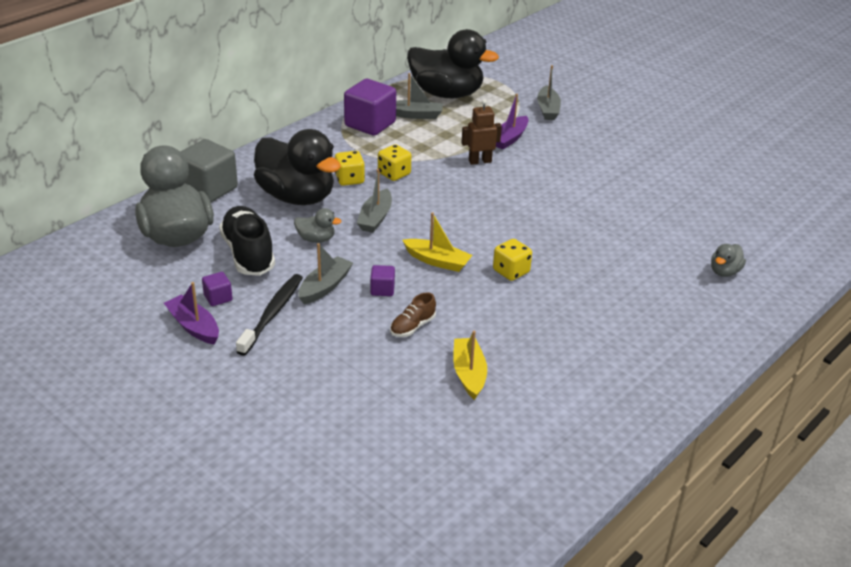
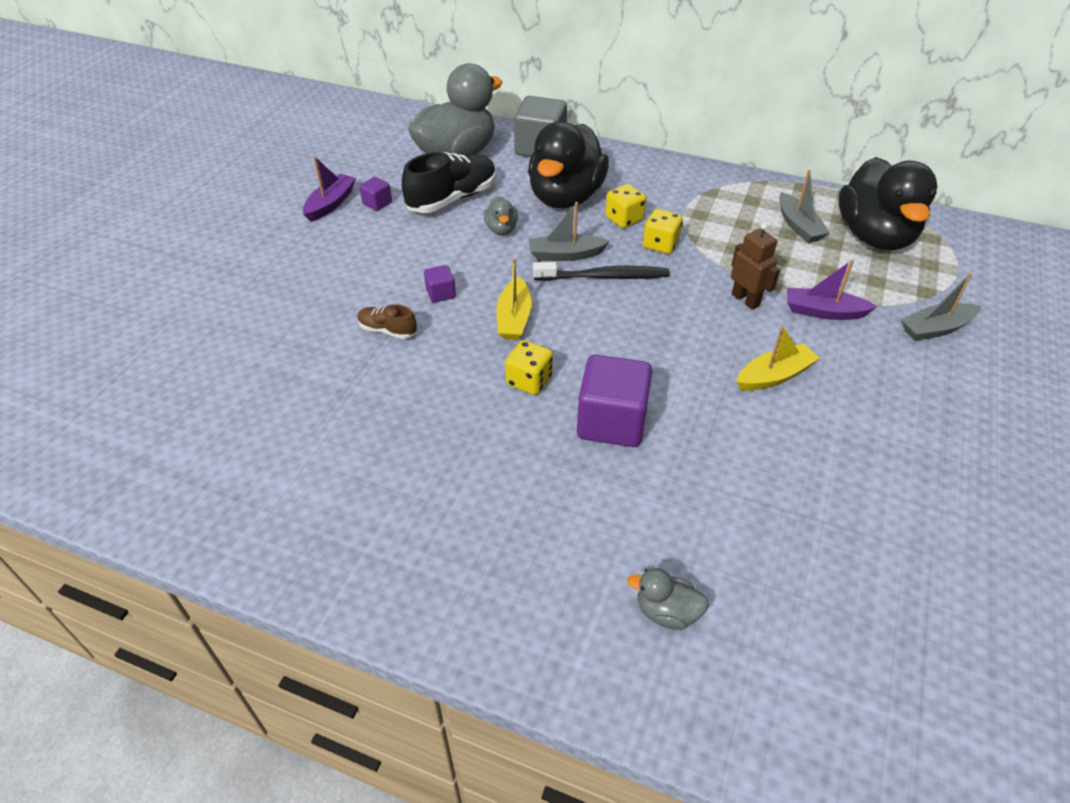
camera: 70 degrees right, 10 degrees up
(272, 314) = (368, 239): black toothbrush -> black toothbrush (604, 277)
(325, 287) = (426, 256): grey boat -> none
(370, 124) = (746, 202): purple cube -> purple cube (611, 422)
(469, 374) = (324, 391): yellow boat -> yellow boat (774, 376)

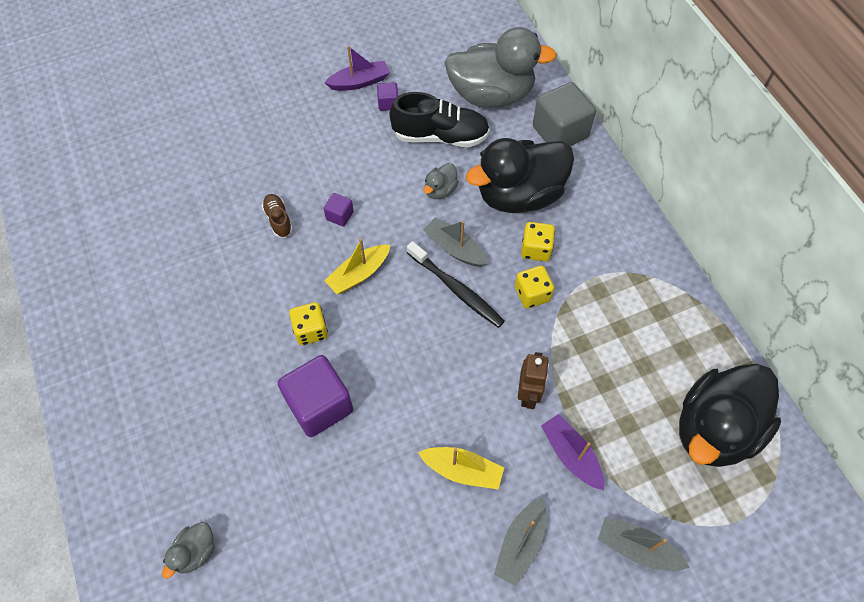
camera: 45 degrees right, 15 degrees up
(666, 612) = (196, 552): grey duck -> grey duck turned 120 degrees counterclockwise
(798, 226) = (663, 366): grey boat -> grey boat (520, 544)

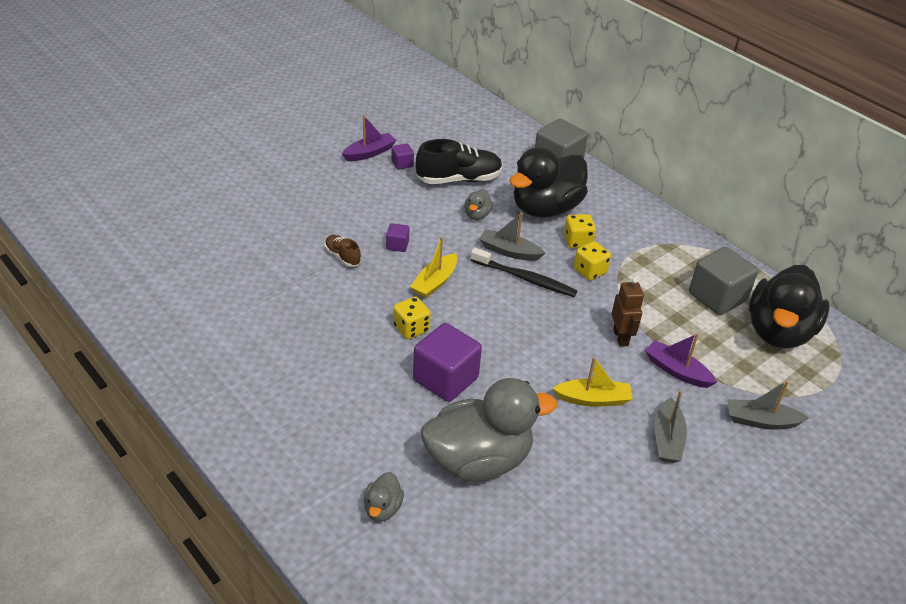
camera: 20 degrees left, 20 degrees down
(491, 95) = (488, 147): grey duck -> grey duck (478, 460)
(663, 363) = (717, 297): none -> grey cube

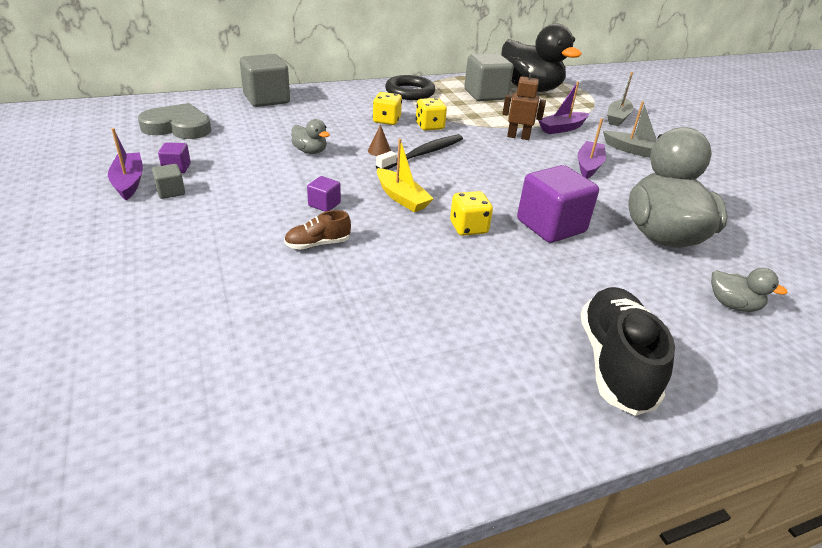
camera: 70 degrees left, 5 degrees down
(369, 174) = (171, 192): none -> grey cube
(459, 179) = (242, 146): black shoe -> black shoe (614, 363)
(465, 141) = (178, 127): none -> grey heart
(509, 251) = (379, 151): grey boat -> brown cone
(545, 208) = (329, 120): black duck -> none
(593, 399) = (588, 166): yellow boat -> purple boat
(664, 241) = (410, 92): none -> black ring

